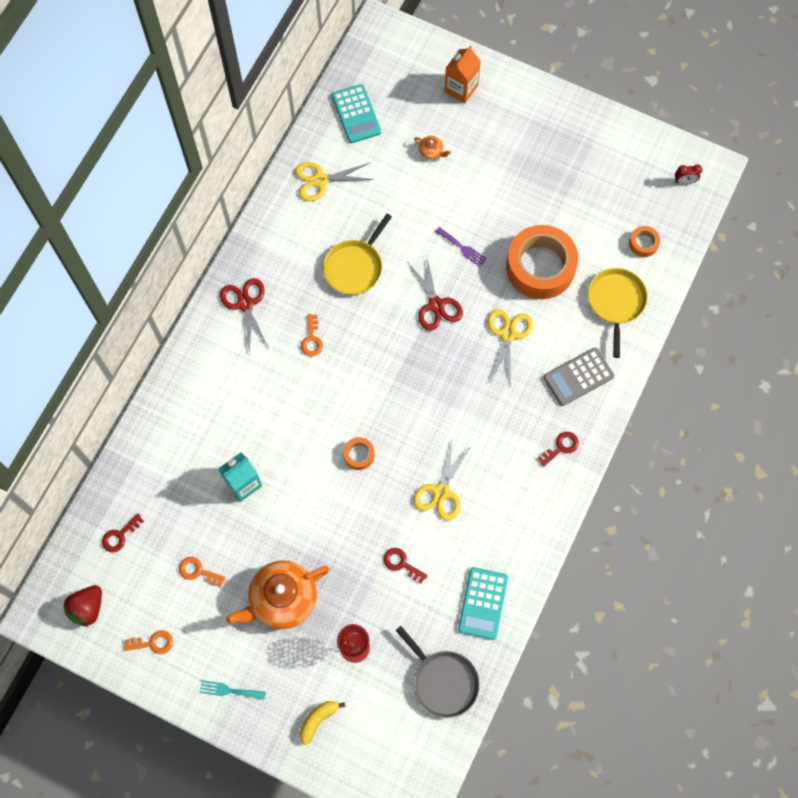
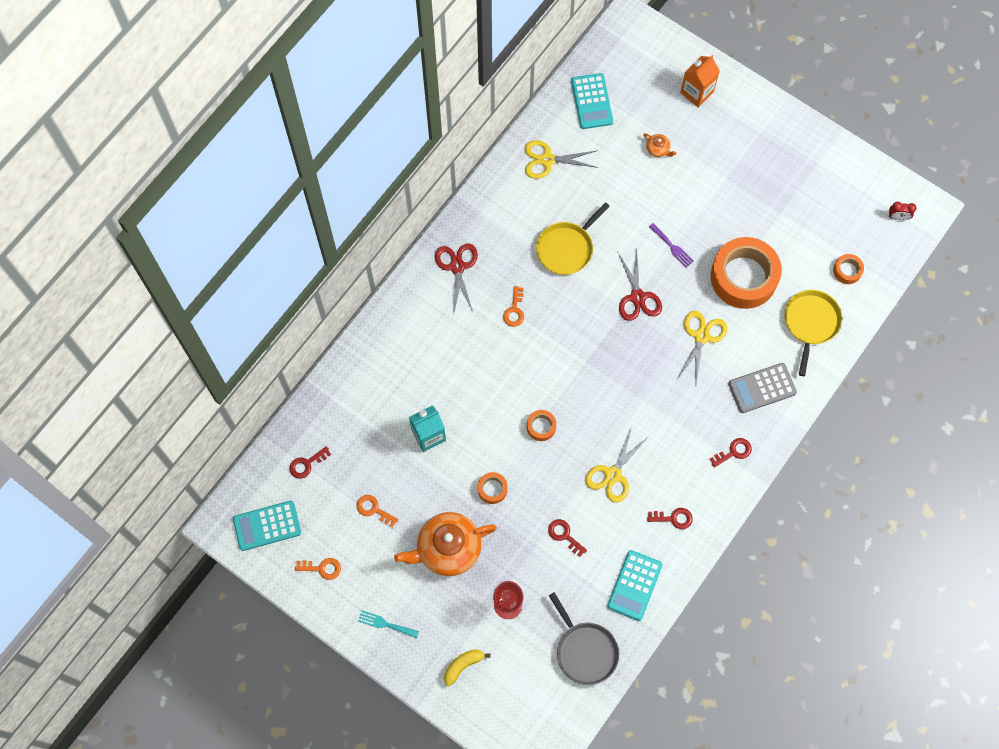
camera: 10 degrees right, 0 degrees up
(88, 608) = (267, 526): red strawberry -> turquoise calculator
(319, 528) = (492, 489): none -> orange tape
(511, 526) = (673, 518): none -> red key

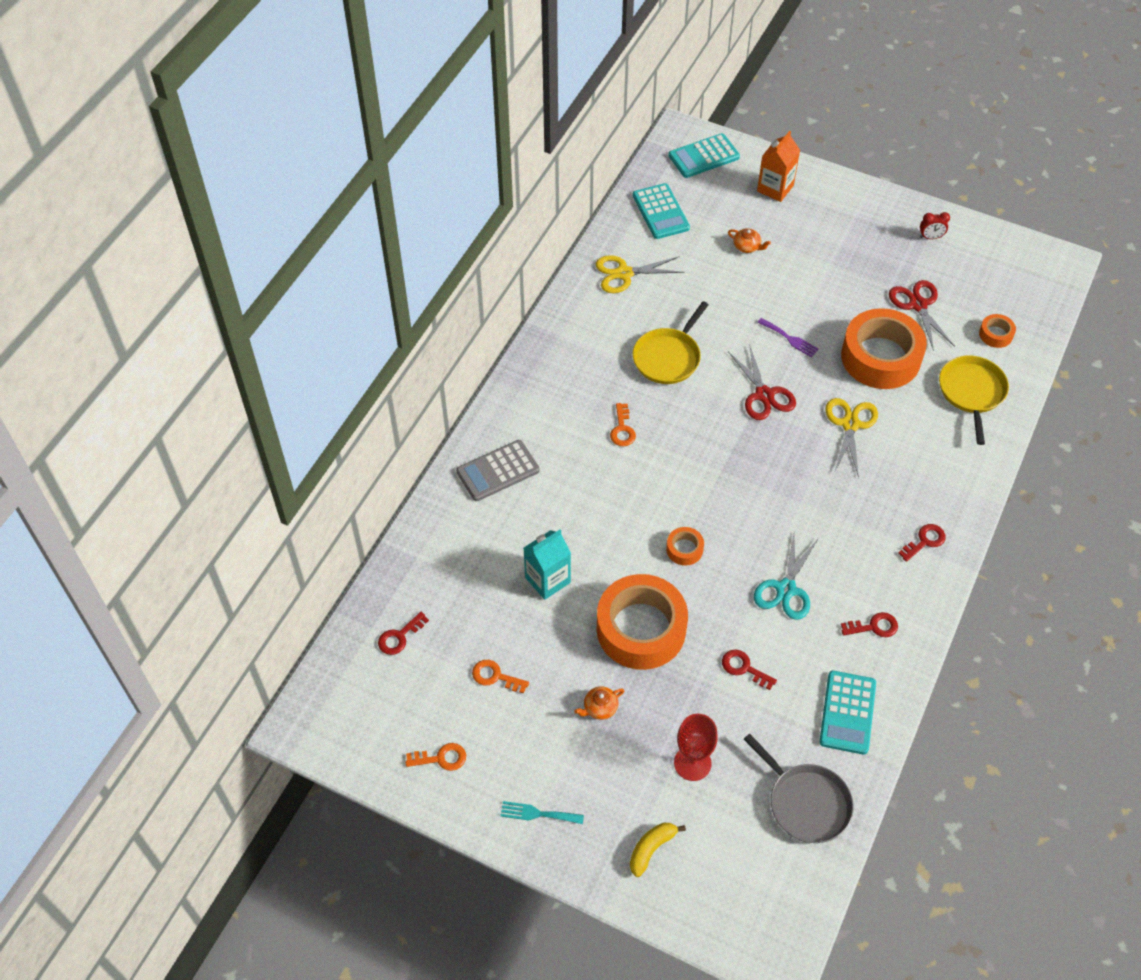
camera: 10 degrees left, 15 degrees down
(267, 526) = (360, 718): turquoise calculator -> turquoise calculator (704, 156)
(447, 548) = (600, 708): orange teapot -> orange teapot, size x0.41
(457, 267) = (544, 394): red scissors -> red scissors (918, 305)
(492, 489) = (641, 629): orange tape -> orange tape, size x2.34
(613, 475) = (786, 589): yellow scissors -> turquoise scissors
(762, 388) = (937, 468): grey calculator -> grey calculator (498, 471)
(898, 217) = (1034, 275): red clock -> red clock (930, 237)

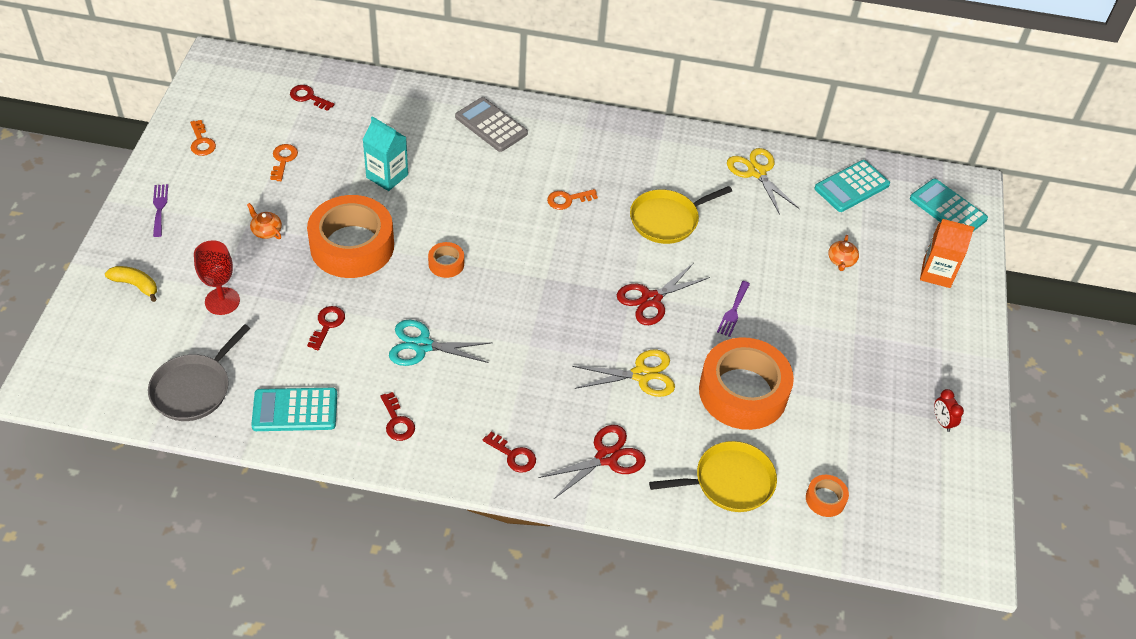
camera: 70 degrees right, 5 degrees down
(537, 813) = (159, 208): turquoise fork -> purple fork
(668, 357) = (667, 220): yellow pan -> yellow pan turned 45 degrees counterclockwise
(918, 305) = (833, 419): red scissors -> red scissors (606, 457)

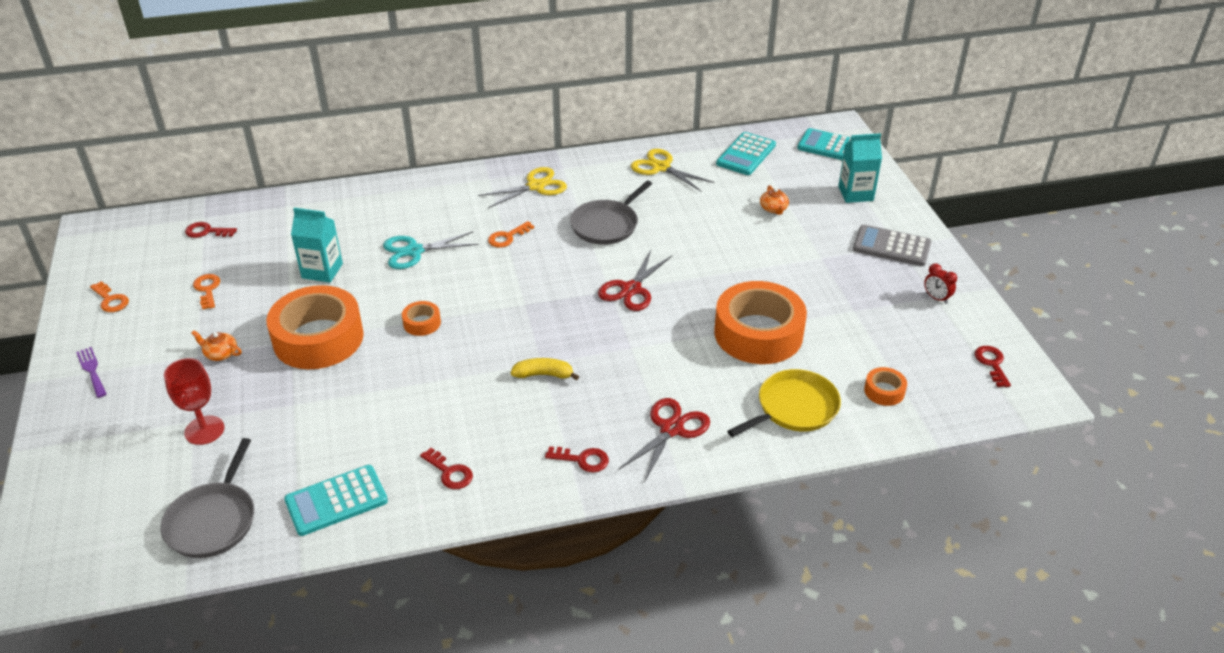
camera: 20 degrees left, 10 degrees down
(136, 285) = (98, 448): yellow banana -> yellow banana (544, 375)
(327, 325) = (329, 413): red key -> red key (992, 363)
(422, 345) = (438, 398): turquoise scissors -> turquoise scissors (414, 251)
(491, 125) = (401, 202): grey calculator -> grey calculator (891, 246)
(641, 375) = (660, 351): yellow scissors -> yellow scissors (536, 186)
(667, 220) = (606, 225): yellow pan -> grey pan
(733, 311) = (709, 275): purple fork -> none
(936, 273) = (855, 193): orange carton -> turquoise carton

